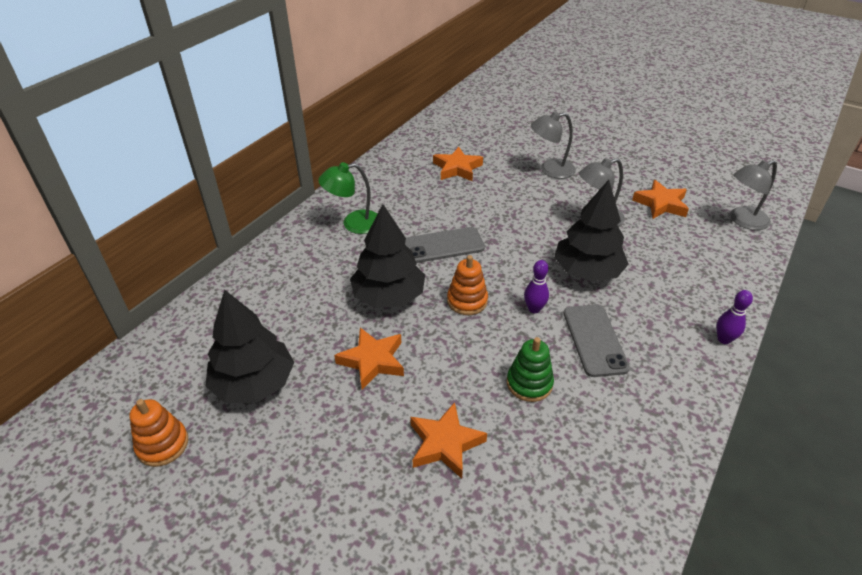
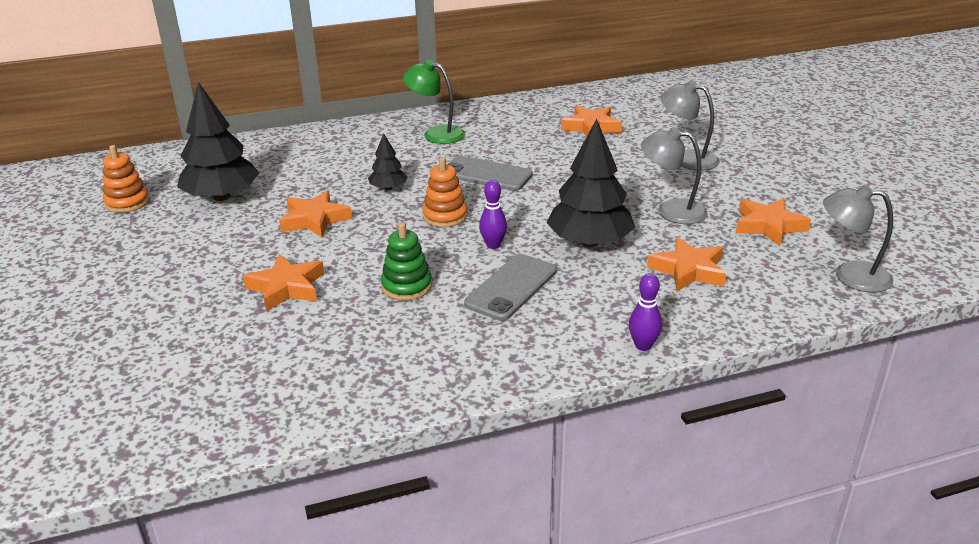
camera: 40 degrees right, 10 degrees down
(389, 296) = (388, 188): black tree -> black tree, size x0.50
(668, 263) = (688, 270): none -> orange star

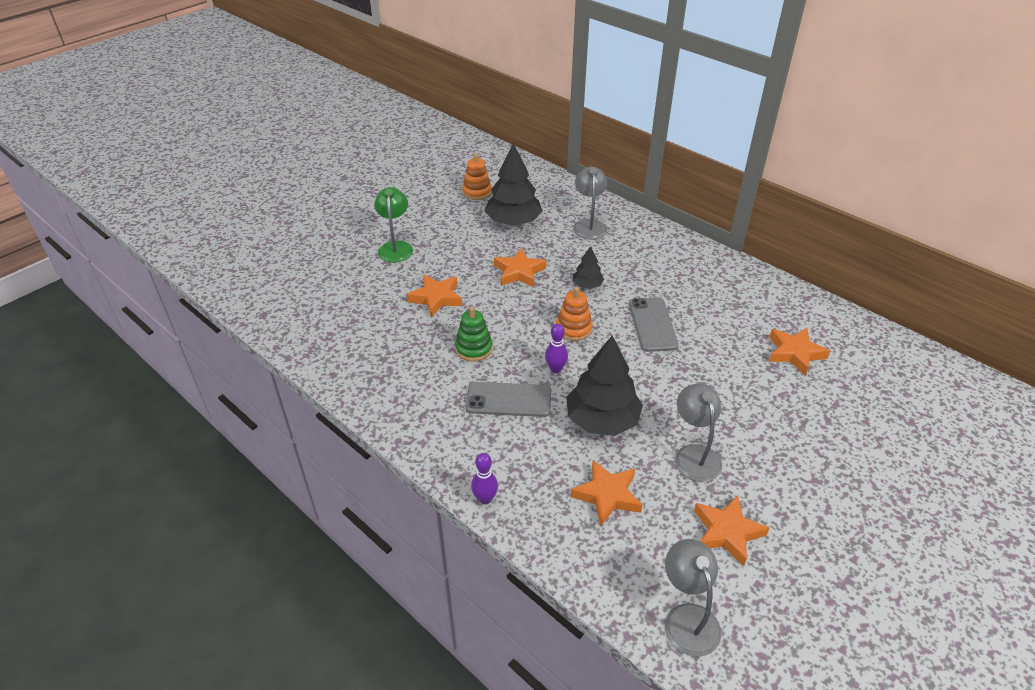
camera: 60 degrees right, 10 degrees up
(436, 133) = (689, 272): green lamp -> green lamp (395, 247)
(687, 159) = (801, 437): grey lamp -> grey lamp (589, 225)

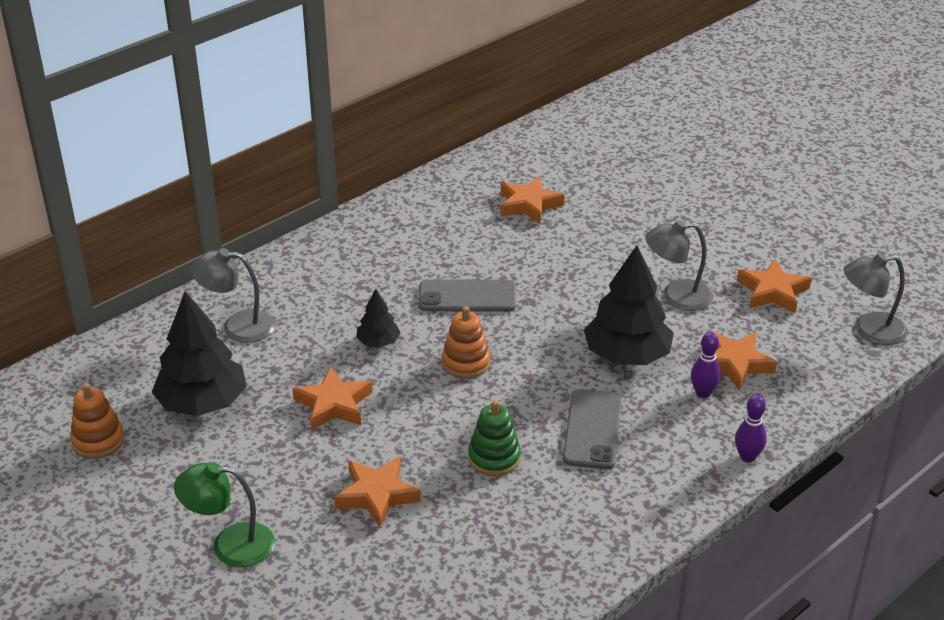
camera: 85 degrees left, 5 degrees down
(555, 369) = (539, 385): purple bowling pin -> purple bowling pin (703, 393)

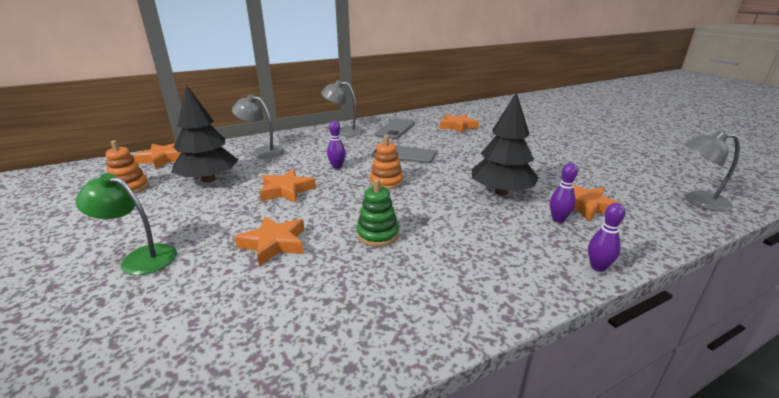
camera: 15 degrees right, 10 degrees down
(378, 342) = (337, 167): black tree -> purple bowling pin
(592, 429) = (463, 229): grey phone -> grey phone (395, 129)
(676, 296) = (543, 169): grey lamp -> grey lamp (344, 131)
(772, 291) = (614, 174): orange star -> orange star (163, 159)

